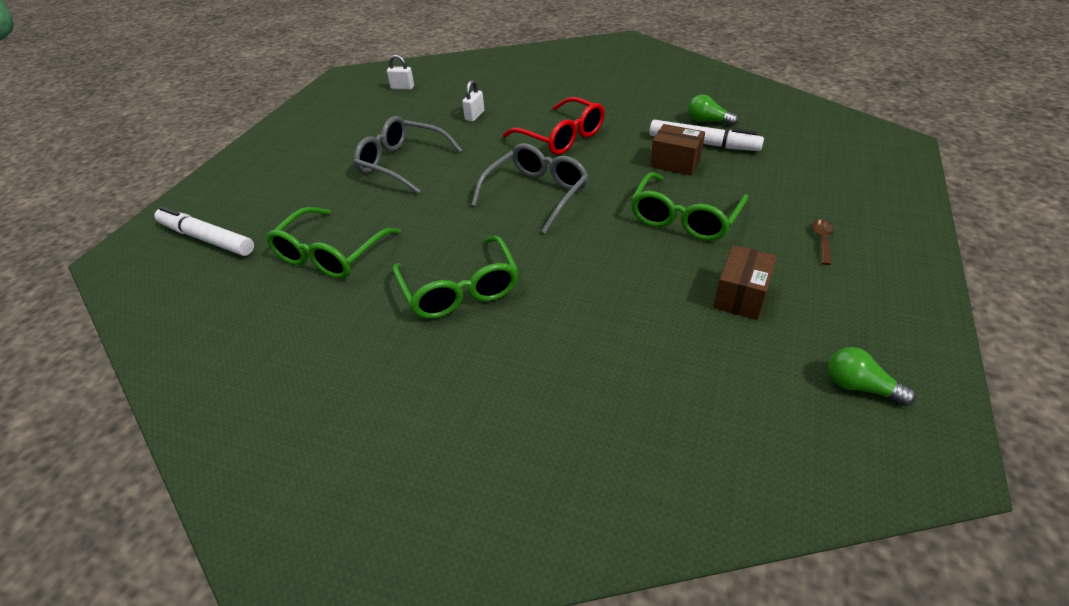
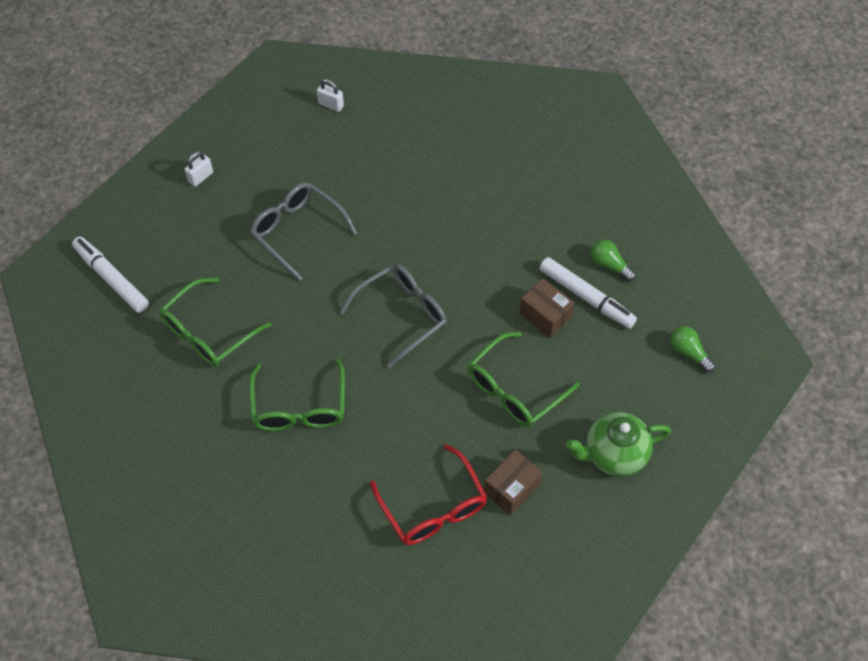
camera: 15 degrees right, 15 degrees up
(474, 116) = (387, 179): white padlock -> white padlock (201, 177)
(561, 137) = (457, 241): red glasses -> red glasses (433, 506)
(822, 241) = (614, 454): brown spoon -> green teapot
(859, 386) = (546, 595): green light bulb -> green light bulb (688, 353)

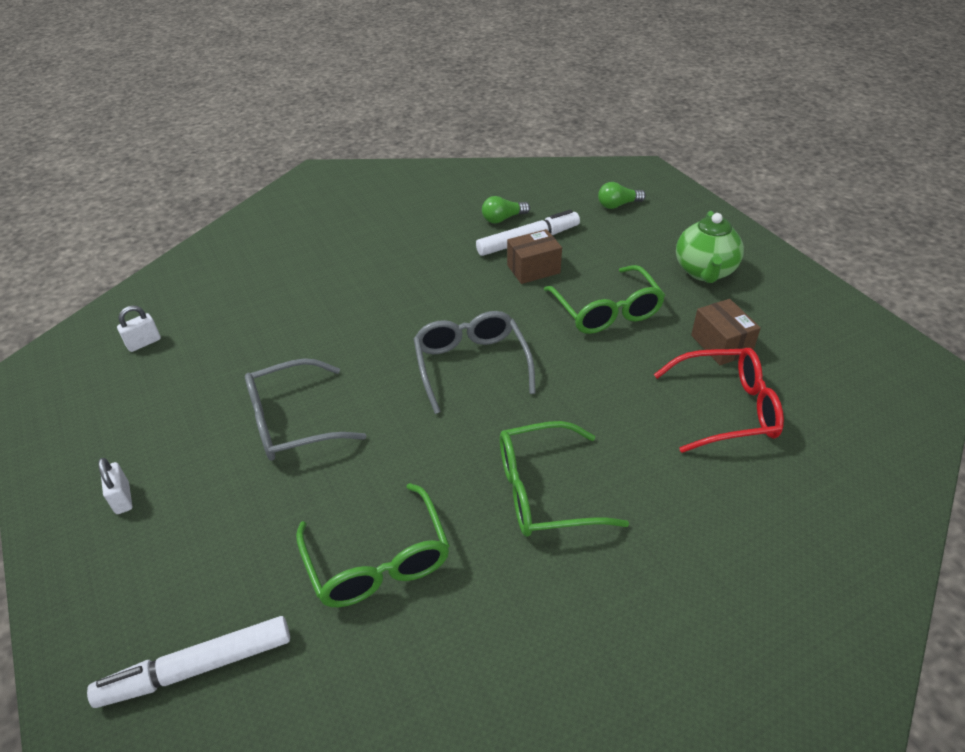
camera: 65 degrees left, 15 degrees down
(299, 406) = (545, 491): green glasses -> green glasses turned 150 degrees clockwise

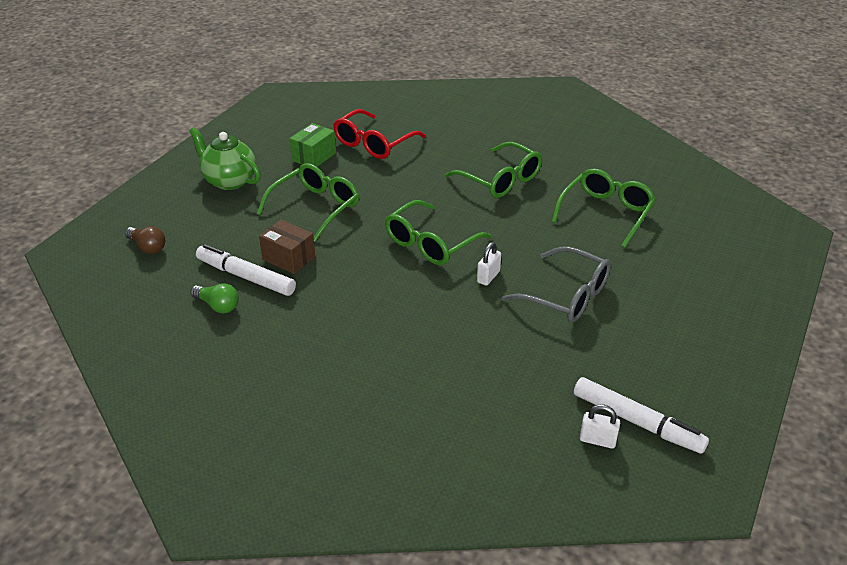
camera: 125 degrees left, 5 degrees down
(122, 498) = (706, 333): white padlock -> white padlock (488, 277)
(197, 668) = (725, 238): white marker -> white marker (637, 422)
(471, 365) = (431, 243): grey glasses -> green glasses
(618, 205) = (148, 247): green light bulb -> brown light bulb
(704, 271) = (229, 181): green teapot -> green teapot turned 120 degrees counterclockwise
(721, 345) = (314, 157): brown box -> green box
(725, 409) = (374, 143): red glasses -> red glasses turned 105 degrees counterclockwise

